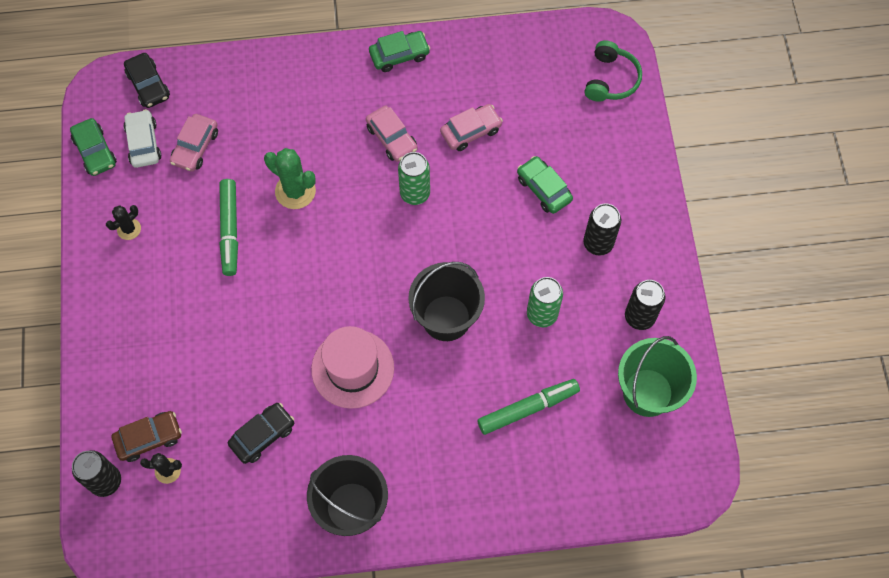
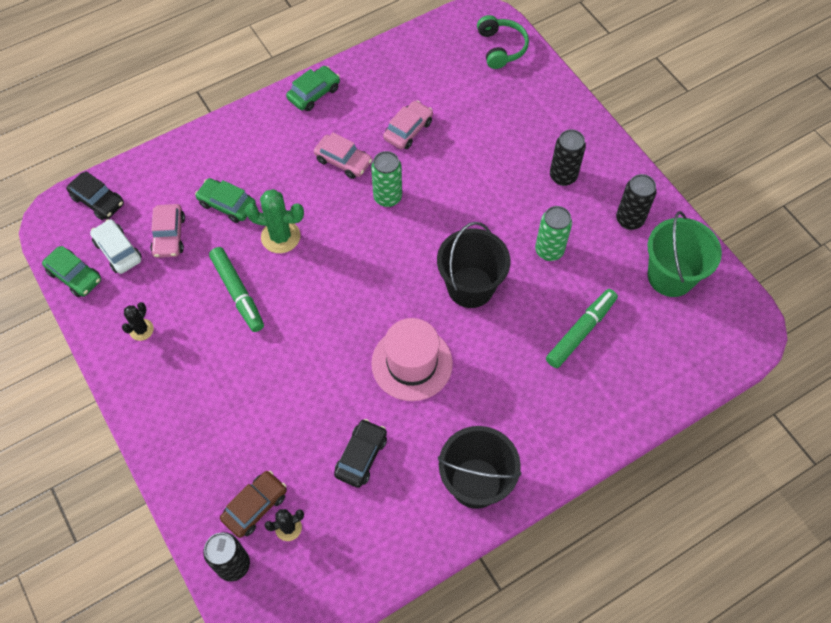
camera: 25 degrees left, 5 degrees down
(544, 189) = (494, 151): green car -> green car (227, 204)

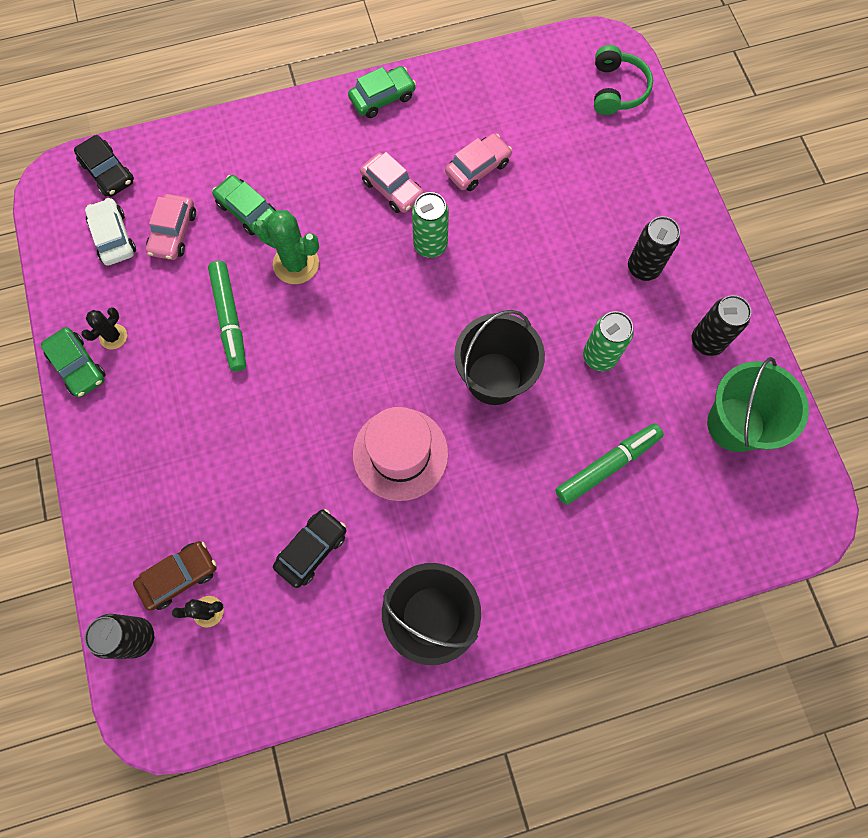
camera: 15 degrees right, 10 degrees up
(75, 276) = (59, 255): green car -> green car (78, 366)

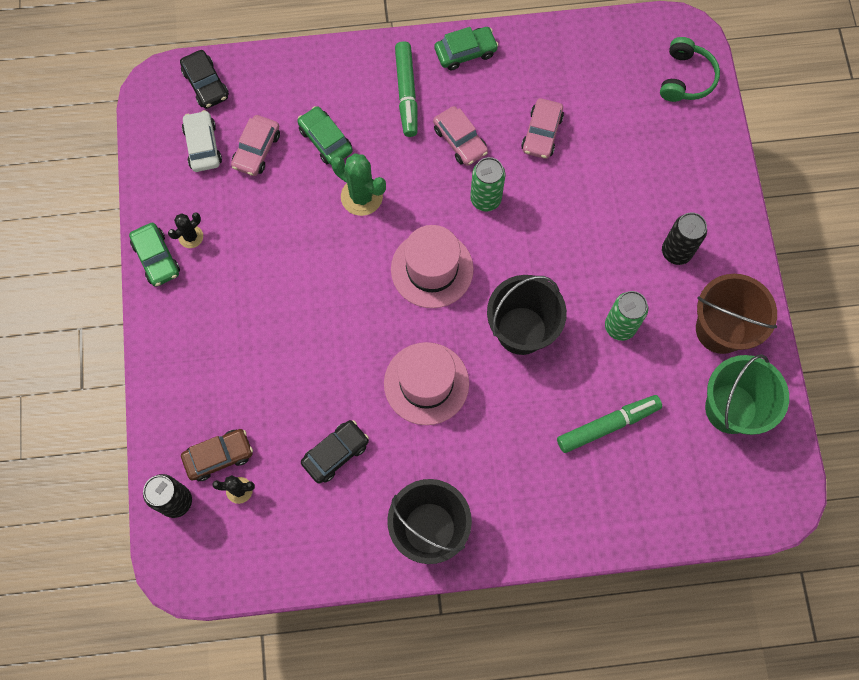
camera: 10 degrees right, 0 degrees up
(229, 319) = (295, 238): green marker -> green marker (406, 93)
(385, 328) = (432, 269): none -> pink hat
(477, 168) = (542, 133): pink car -> pink car turned 135 degrees clockwise
(707, 342) = (720, 329): black can -> brown bucket

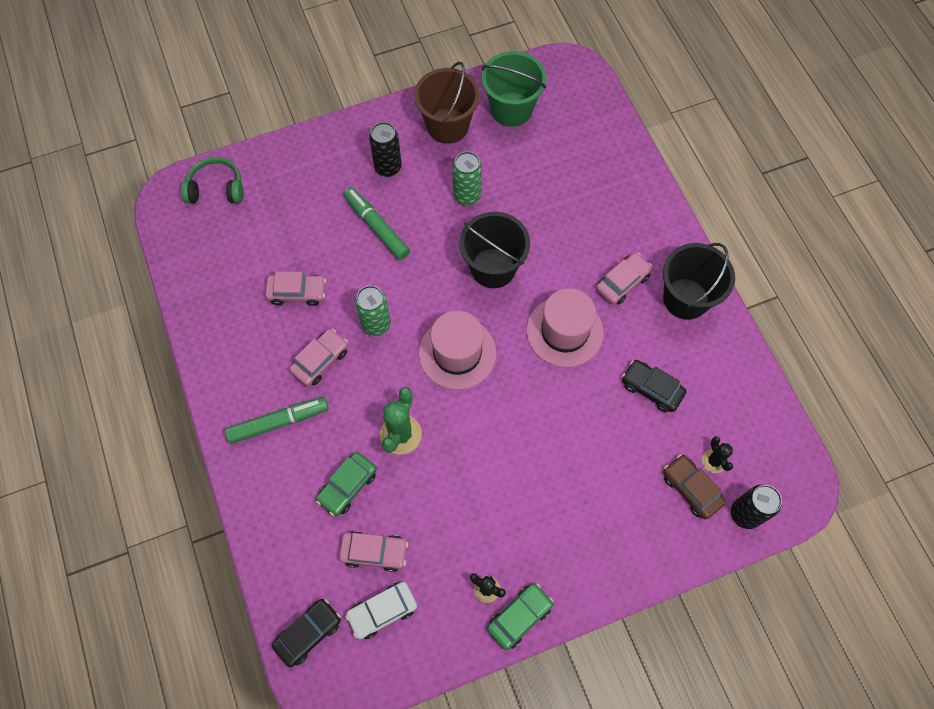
camera: 105 degrees left, 5 degrees down
(465, 52) = (221, 379): green car -> none
(468, 464) = (622, 282): none -> pink car
(608, 425) = (554, 188): green marker -> green marker (377, 227)

